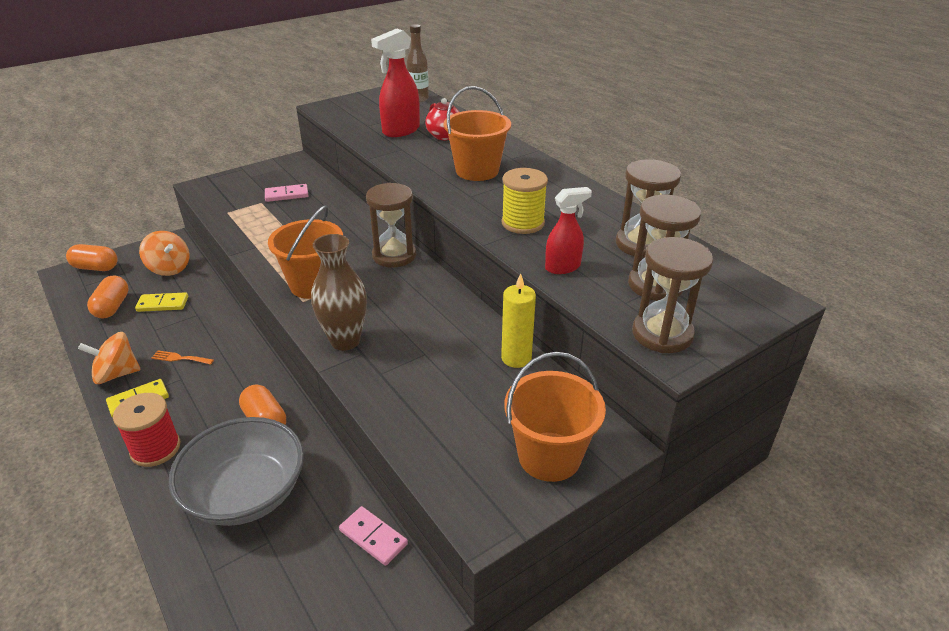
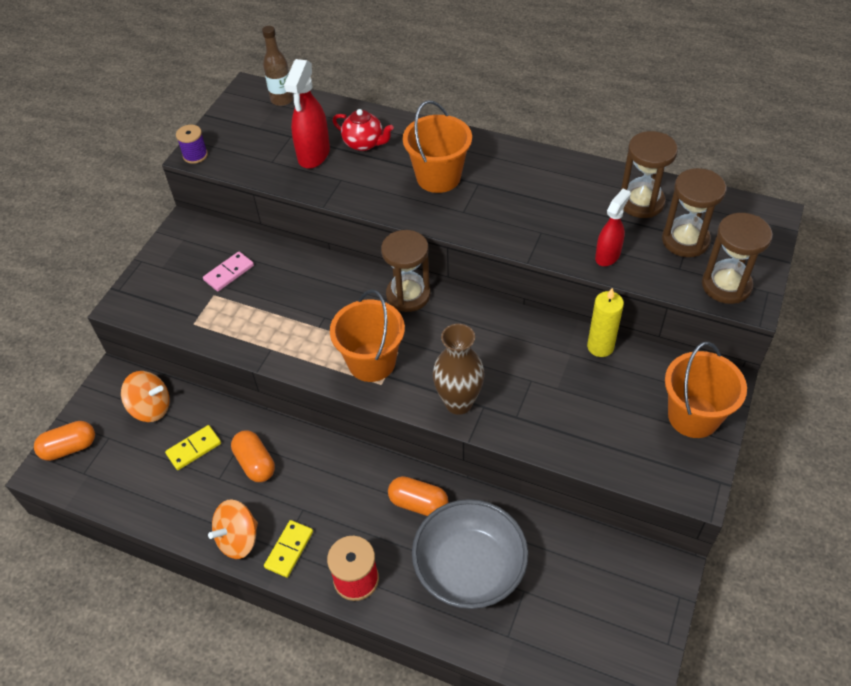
camera: 30 degrees left, 15 degrees up
(112, 307) = (146, 479): orange capsule -> orange capsule (255, 463)
(180, 358) = (278, 491): orange fork -> none
(322, 107) = (195, 155): none -> purple spool
(373, 537) = (591, 542): pink domino -> none
(523, 223) = (535, 223): yellow spool -> none

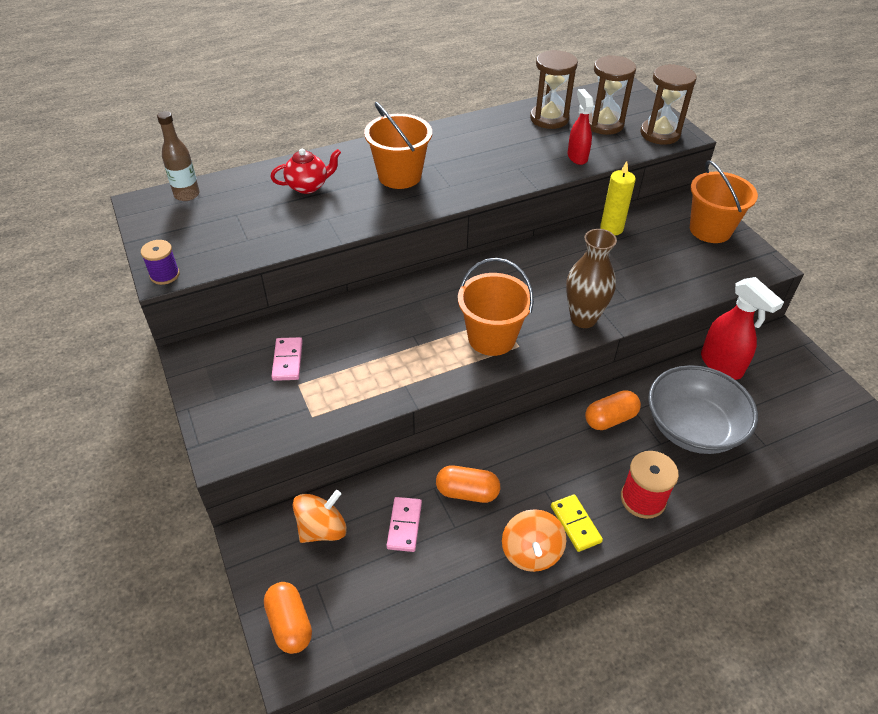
camera: 50 degrees left, 5 degrees down
(69, 448) = (290, 624): orange capsule -> orange capsule turned 45 degrees counterclockwise
(194, 449) = (404, 525): yellow domino -> pink domino
(313, 155) = (277, 215): red spray bottle -> red spray bottle (721, 365)
(408, 295) = (452, 280): brown hourglass -> none

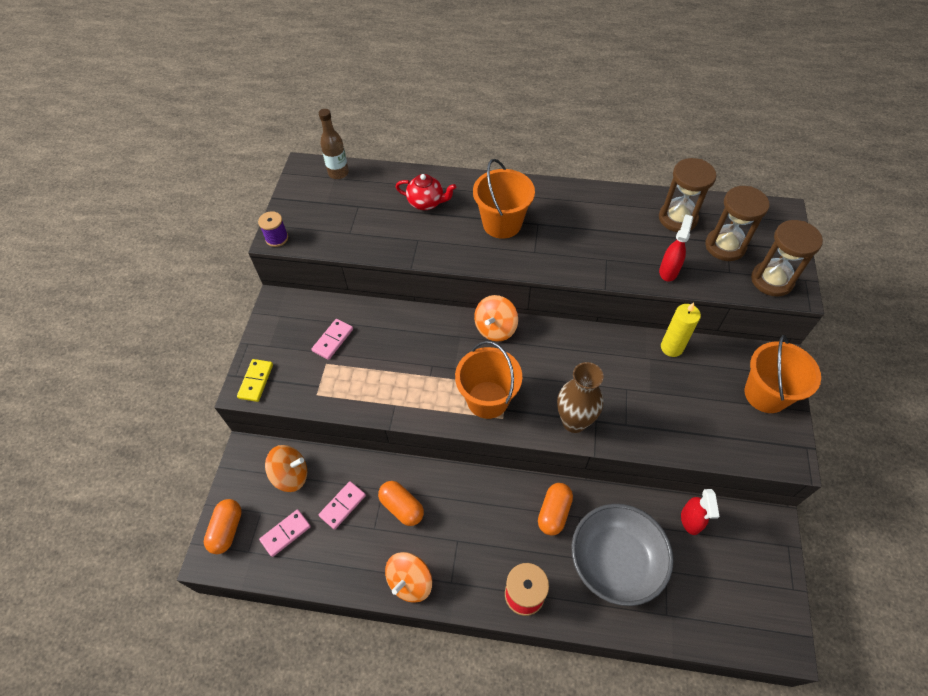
camera: 35 degrees right, 10 degrees up
(363, 587) = (285, 533): none -> pink domino
(447, 279) = (495, 328): none -> orange spinning top
(575, 524) = (458, 581): yellow domino -> yellow domino (256, 381)
(610, 419) = (554, 512): orange capsule -> orange capsule turned 75 degrees counterclockwise
(721, 365) = (690, 521): red spray bottle -> red spray bottle, size x0.64

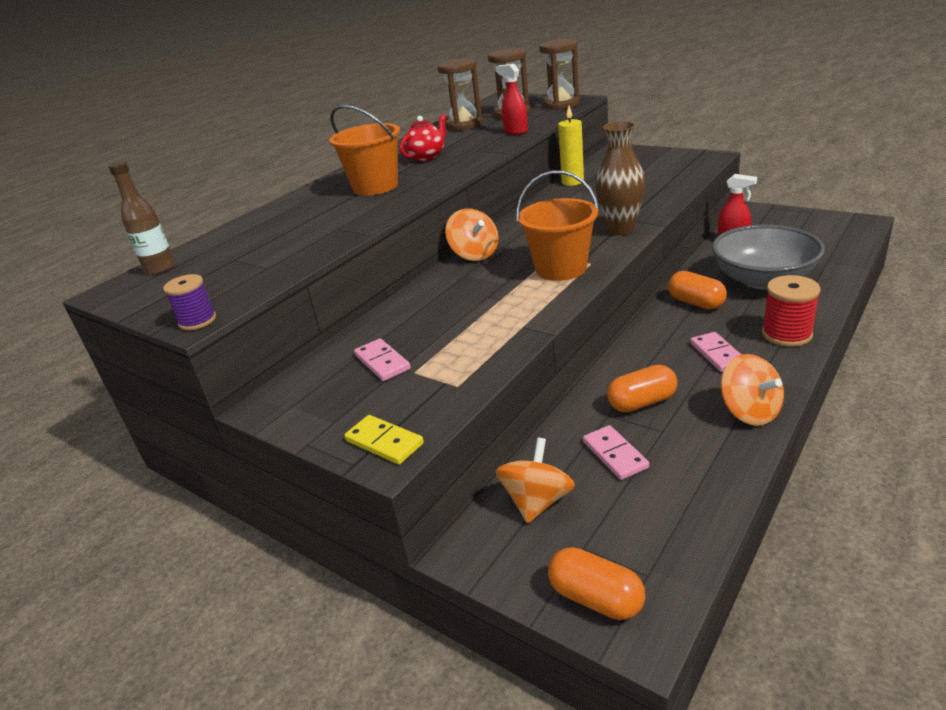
camera: 60 degrees left, 25 degrees down
(285, 533) = (633, 522): pink domino -> pink domino (717, 354)
(426, 203) = (292, 220): red teapot -> red teapot (427, 157)
(765, 394) = (646, 157): orange bucket -> none

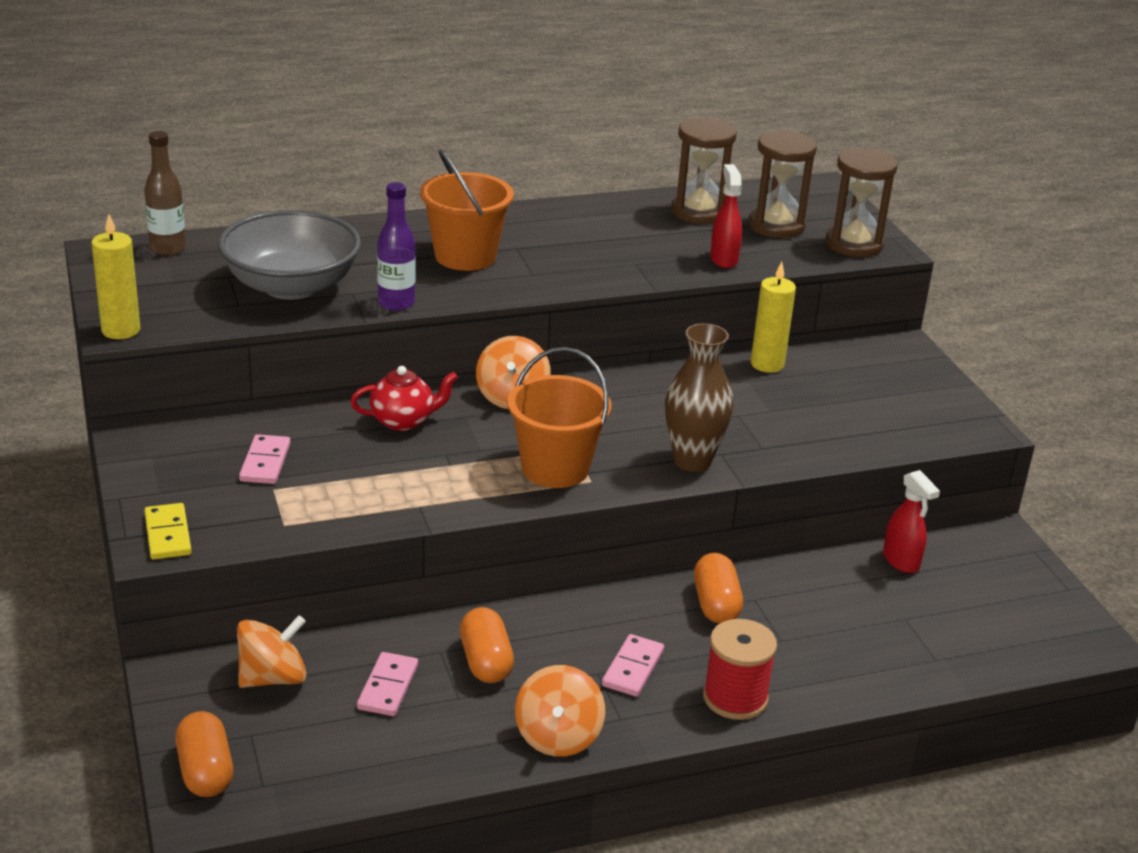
camera: 30 degrees right, 0 degrees up
(197, 321) = (121, 330): purple spool -> yellow candle
(375, 220) = (396, 303): none -> purple bottle
(427, 157) = (577, 242): red teapot -> red teapot (404, 421)
(642, 402) = (485, 662): orange capsule -> orange capsule turned 60 degrees clockwise
(763, 279) = (834, 628): grey bowl -> grey bowl (291, 286)

